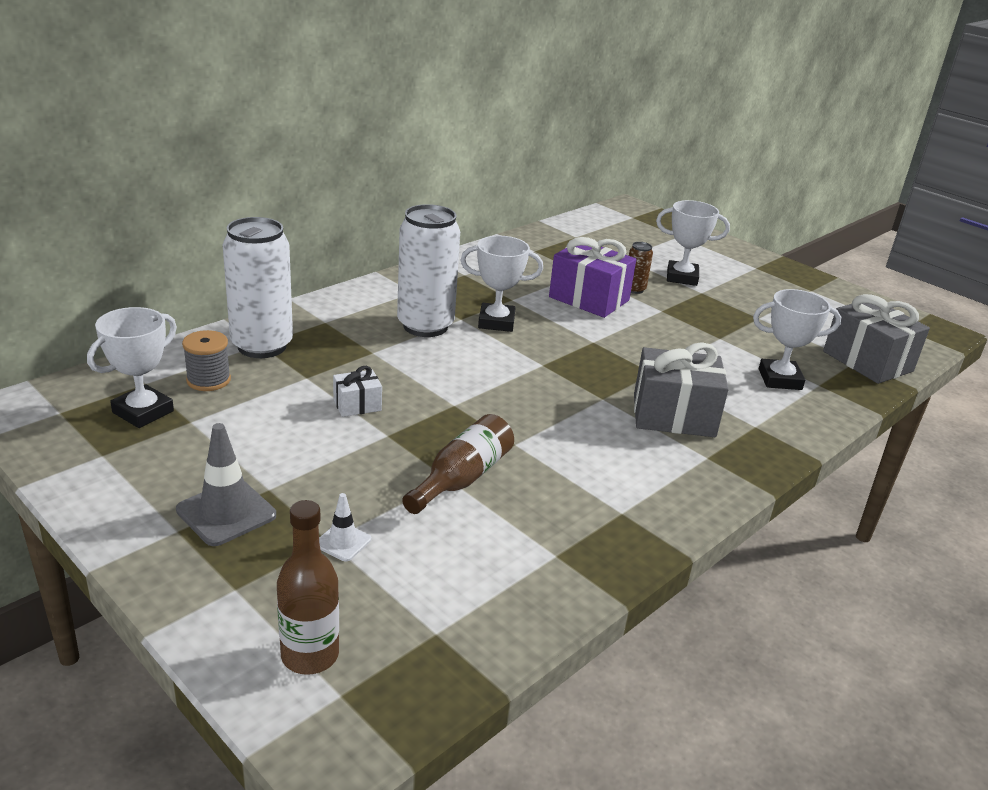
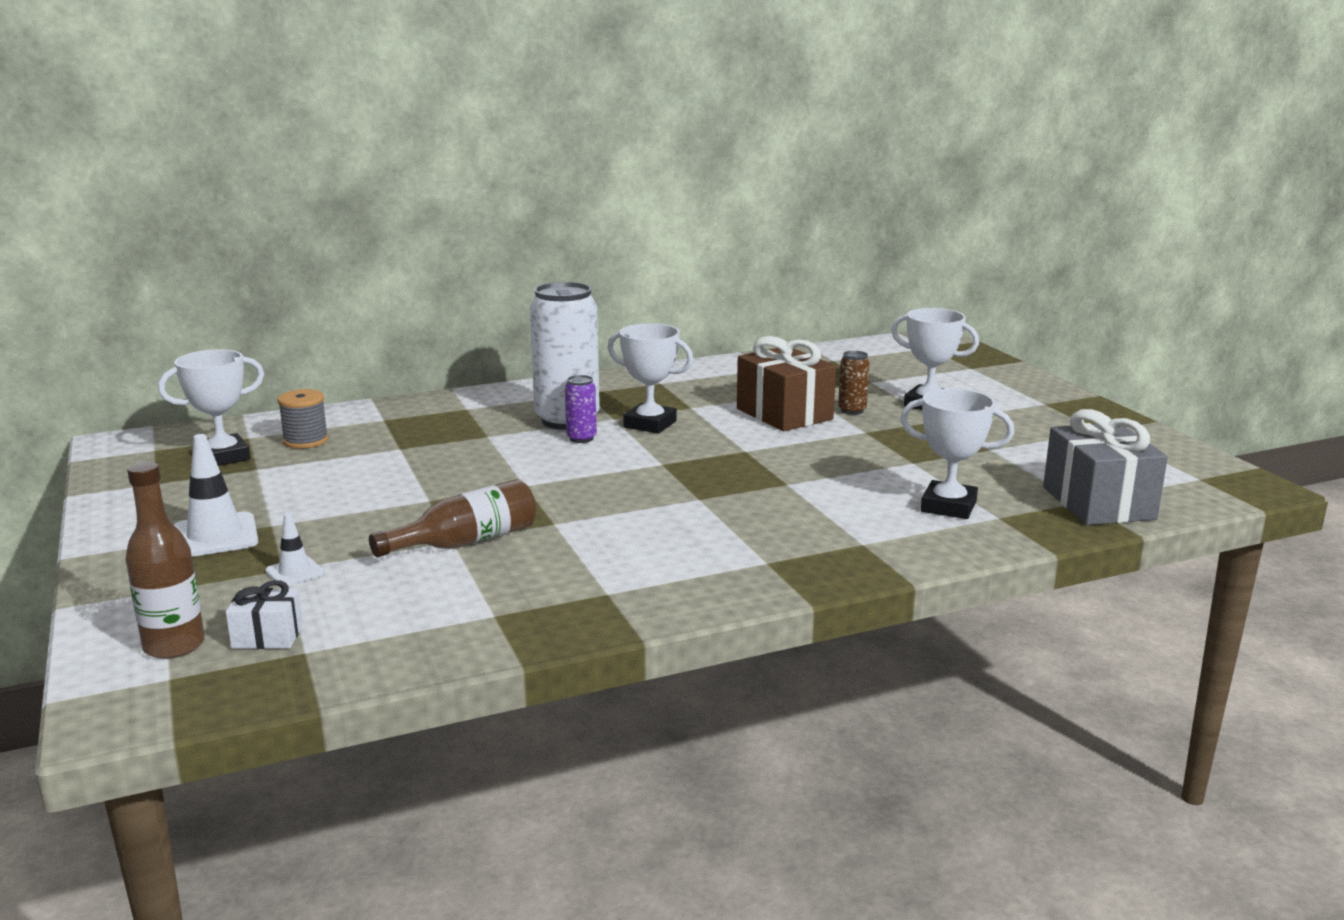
camera: 25 degrees right, 10 degrees down
(226, 513) = (215, 536): grey traffic cone -> white traffic cone
(262, 346) = (383, 421): white can -> none
(357, 405) = (425, 474): white gift -> white gift (267, 636)
(455, 345) = (581, 438): none -> purple can
(589, 299) = (784, 414): purple gift -> brown gift
(673, 415) = (768, 522): grey gift -> none

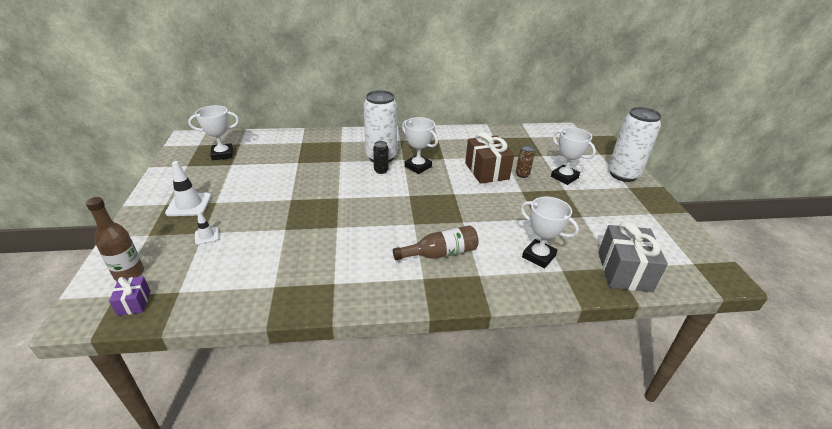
camera: 15 degrees right, 15 degrees up
(222, 680) = (134, 303): none -> purple gift
(267, 636) = (170, 277): white gift -> none
(306, 441) = (261, 150): grey spool -> none
(466, 542) = (290, 232): brown bottle -> brown bottle (440, 253)
(581, 438) = (381, 171): purple can -> black can
(1026, 389) = (623, 175): none -> white can

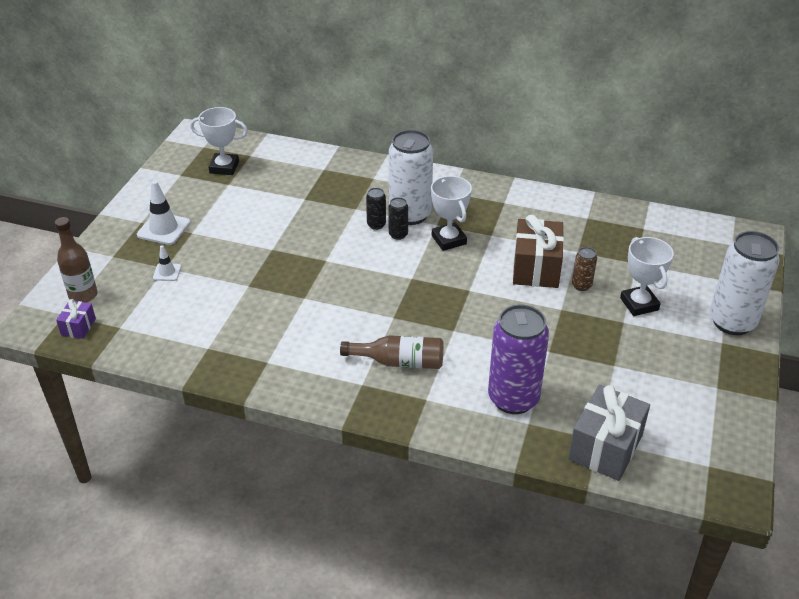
camera: 25 degrees right, 5 degrees up
(361, 168) = (376, 225): none -> black can
(538, 256) = (513, 398): white trophy -> purple can

